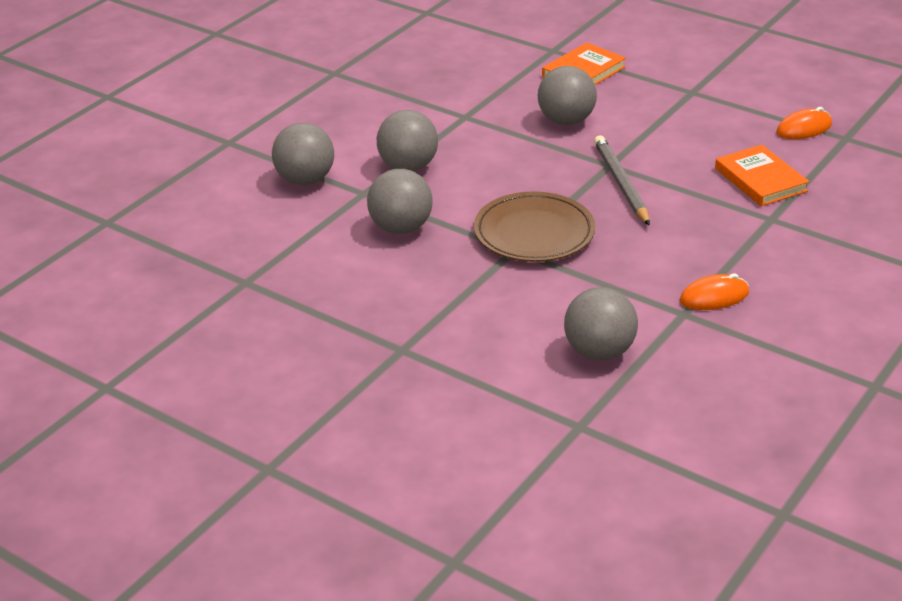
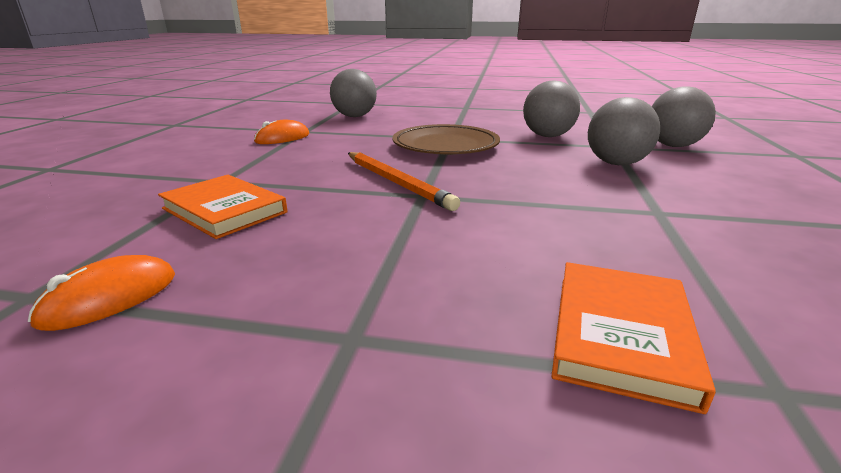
camera: 155 degrees right, 10 degrees down
(566, 121) = (528, 231): grey ball -> none
(621, 183) = (396, 183): grey pencil -> orange pencil

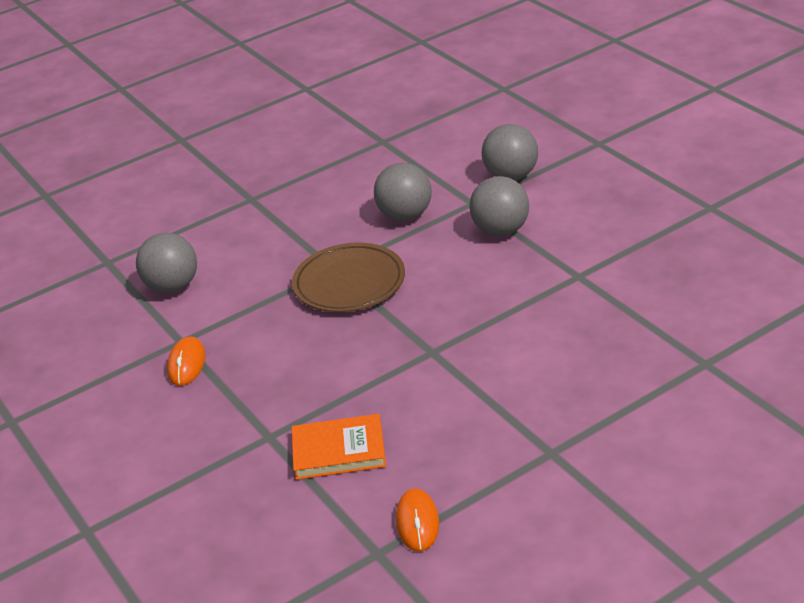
camera: 40 degrees left, 10 degrees up
(396, 183) = (394, 351): orange pencil -> none
(620, 335) = (639, 376): orange book -> none

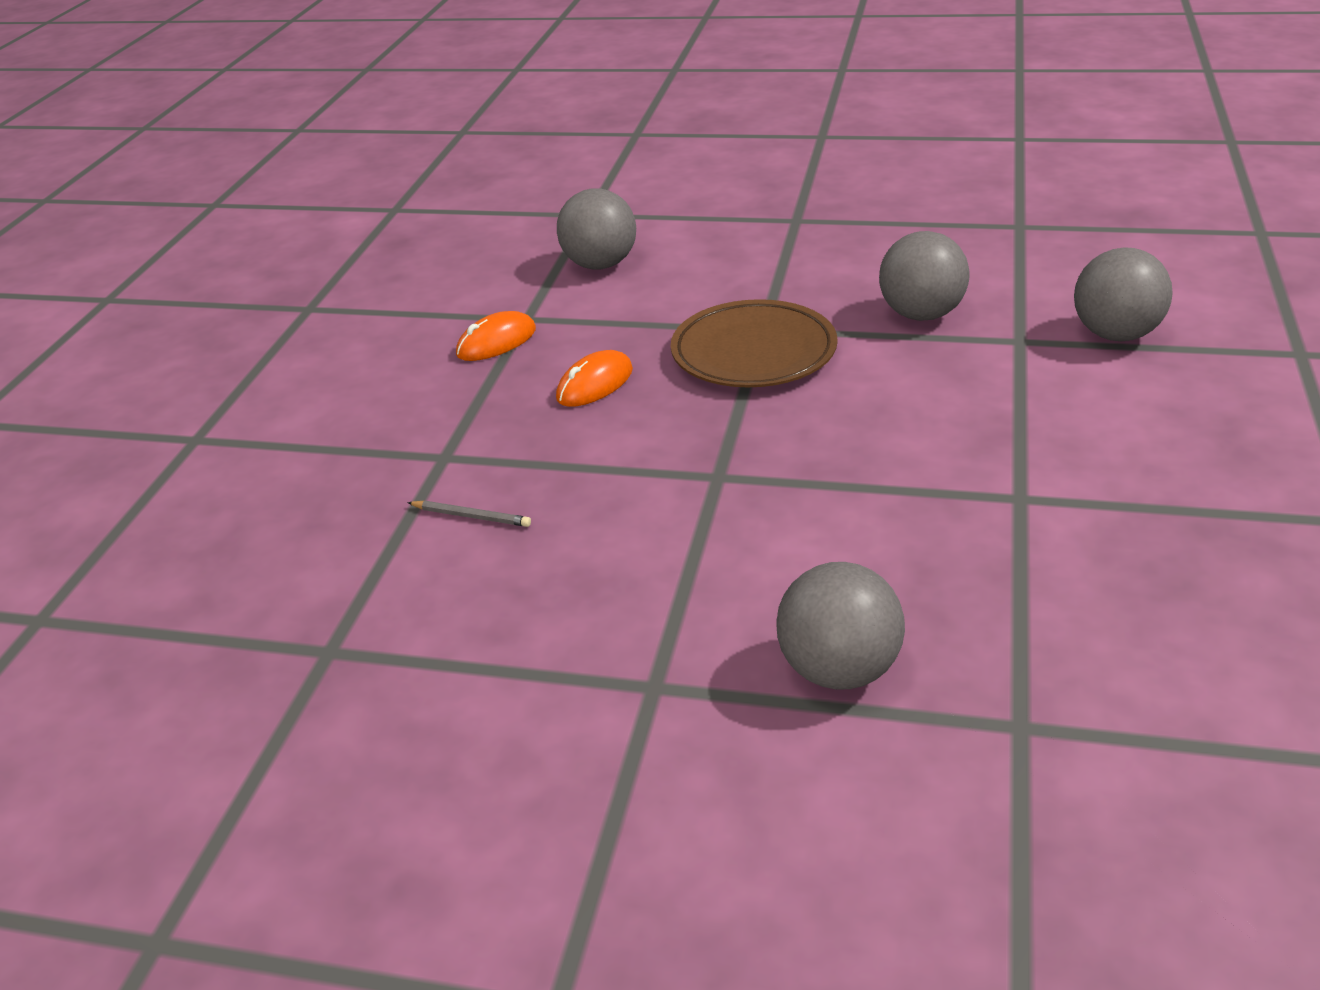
camera: 45 degrees right, 0 degrees up
(339, 451) = (471, 516): orange book -> grey pencil
(417, 522) = (409, 650): orange mouse -> orange mouse (595, 384)
(501, 230) = (1005, 389): grey ball -> grey ball (839, 670)

